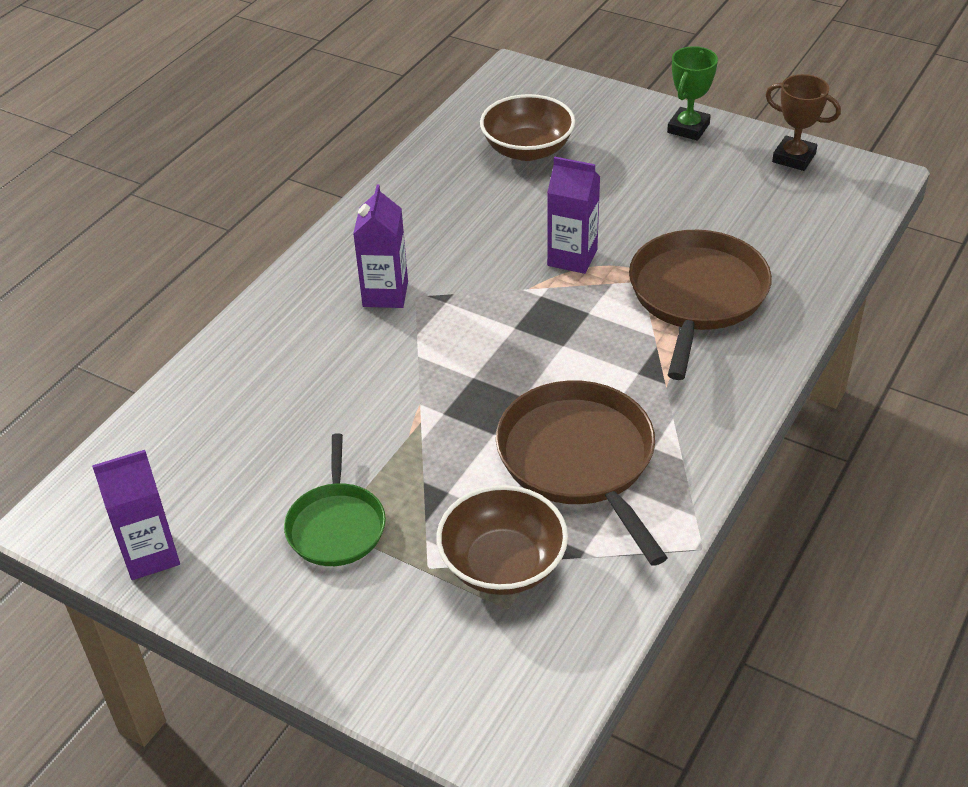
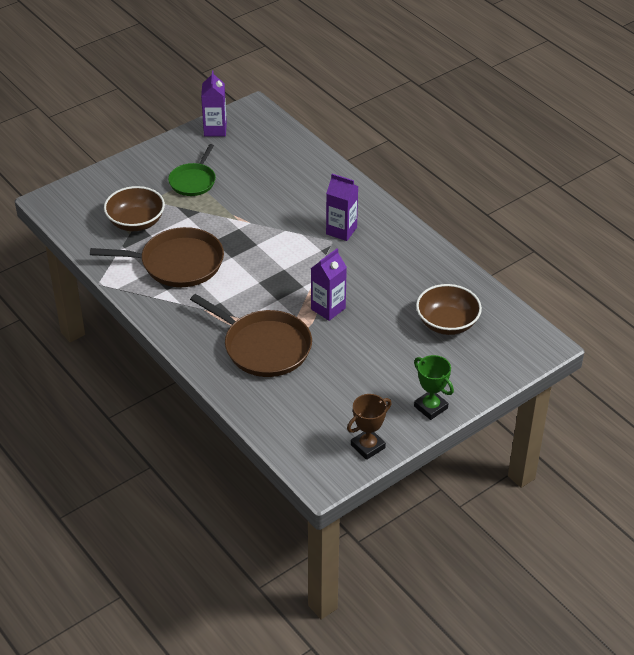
camera: 110 degrees right, 0 degrees up
(336, 525) = (193, 181): green pan -> green pan turned 90 degrees counterclockwise

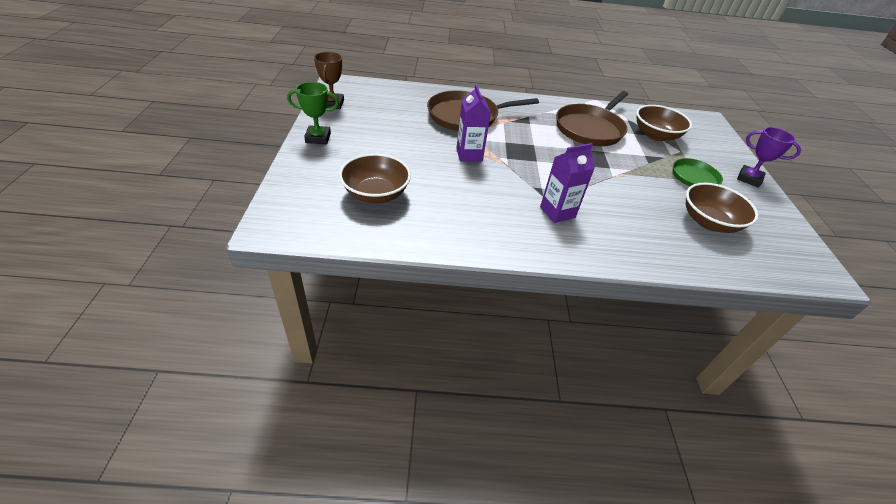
camera: 125 degrees right, 0 degrees up
(153, 156) = (749, 179): none -> purple trophy
(215, 130) = (784, 229): purple carton -> none
(254, 162) = (709, 222): none -> brown bowl

